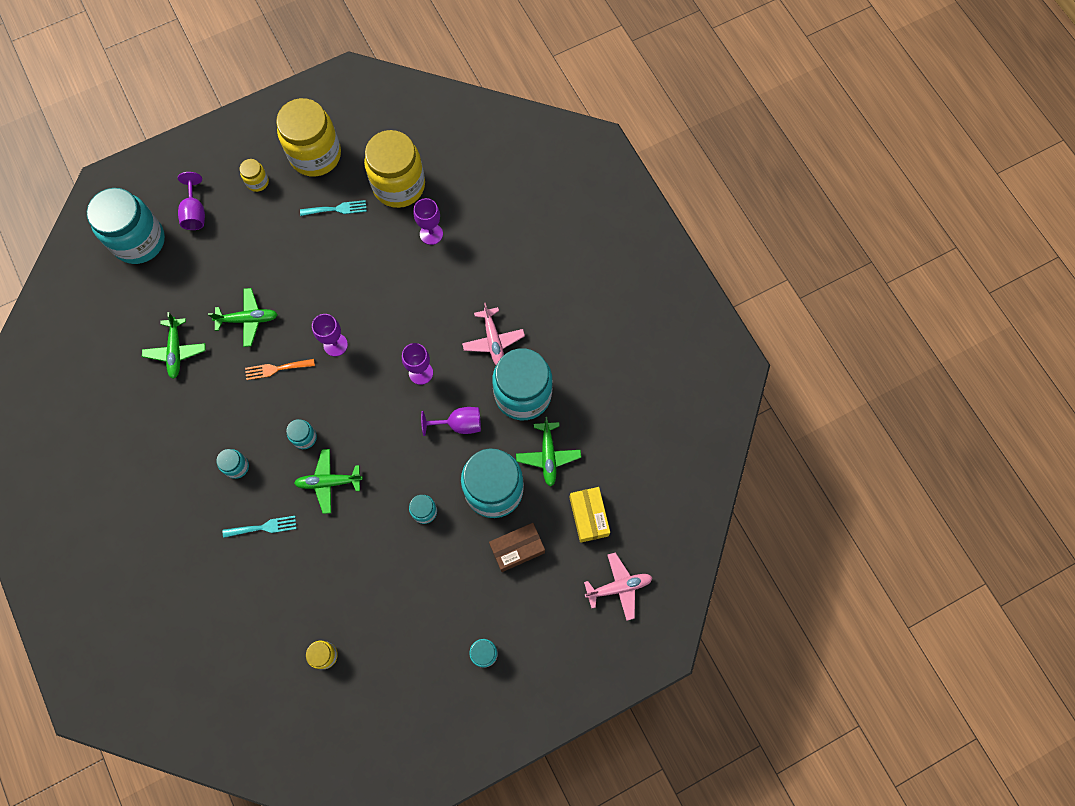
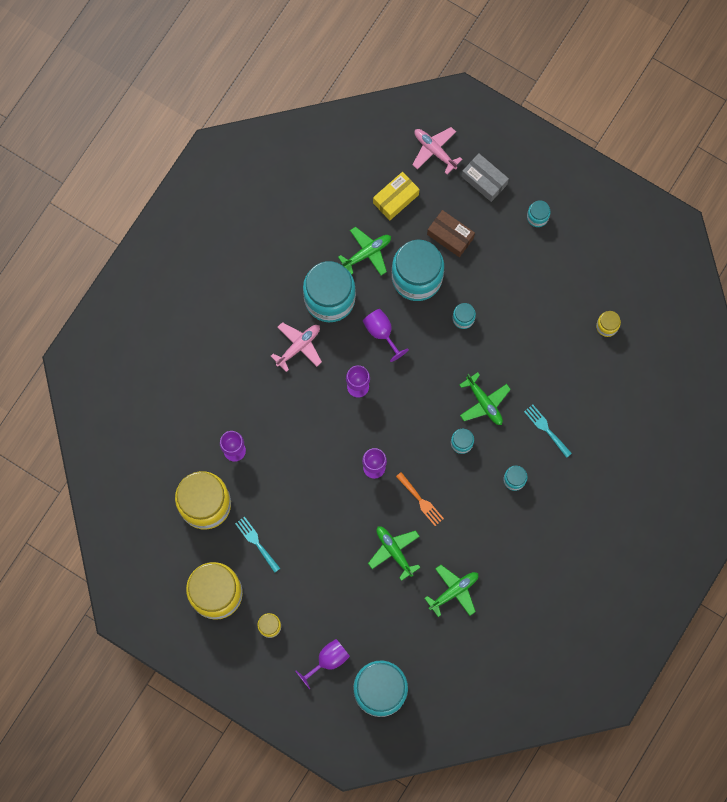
camera: 120 degrees left, 5 degrees up
(557, 620) = (484, 180): none -> grey box

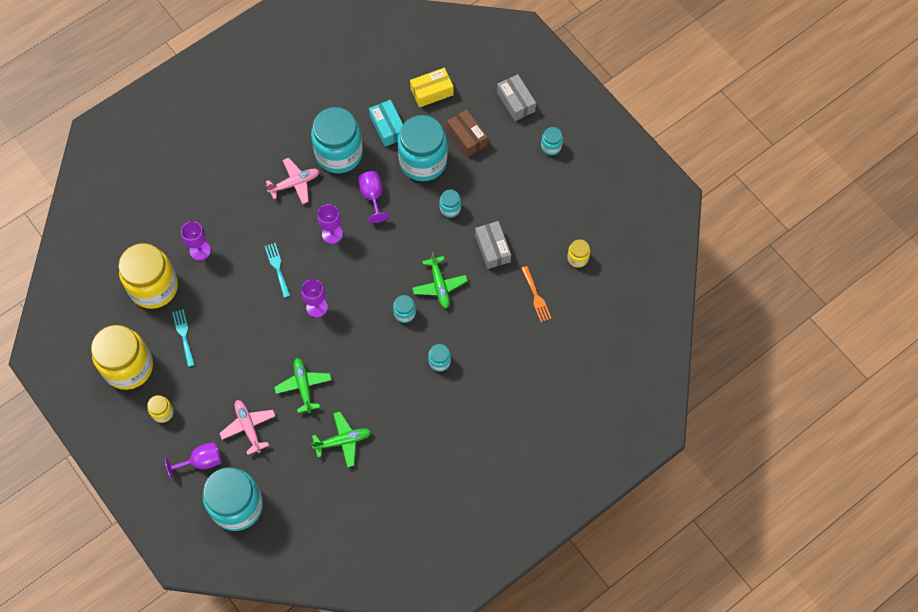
camera: 20 degrees right, 10 degrees down
(367, 253) = (388, 127): green plane -> turquoise box
(421, 501) = (346, 351): orange fork -> orange fork (536, 296)
(434, 150) = (482, 64): pink plane -> pink plane (248, 427)
(520, 346) = (492, 248): none -> grey box
(546, 429) = (487, 327): turquoise fork -> turquoise fork (277, 267)

